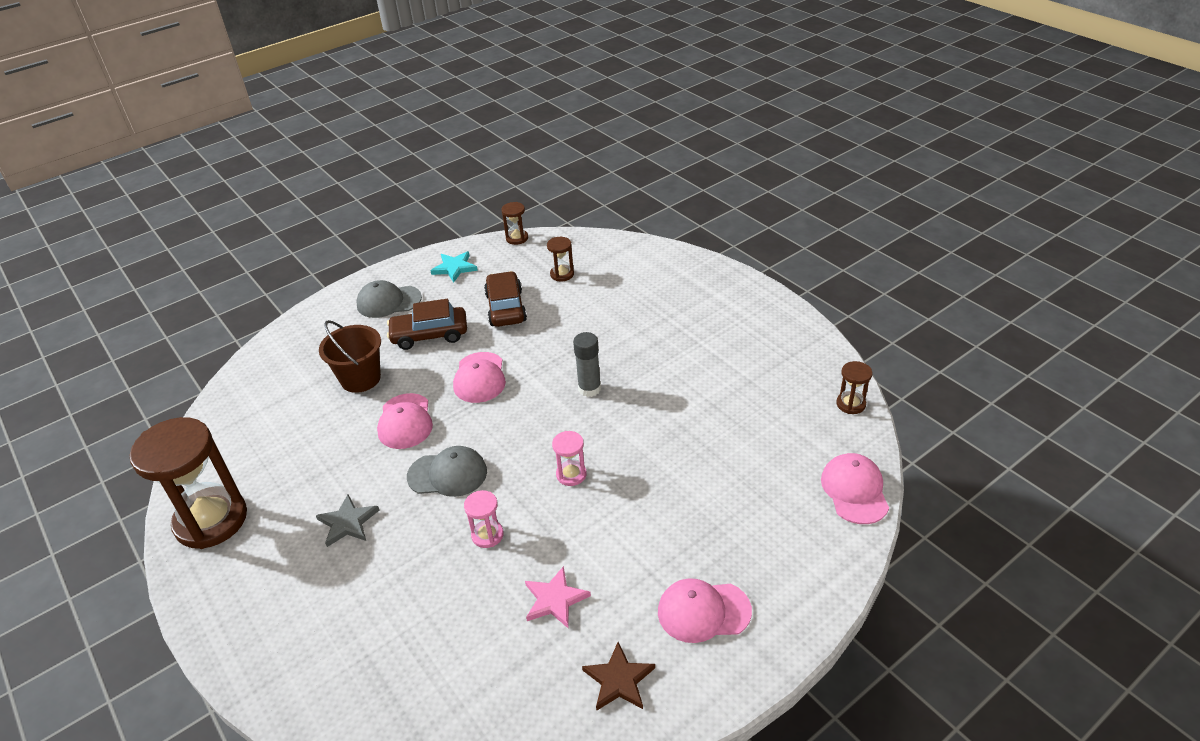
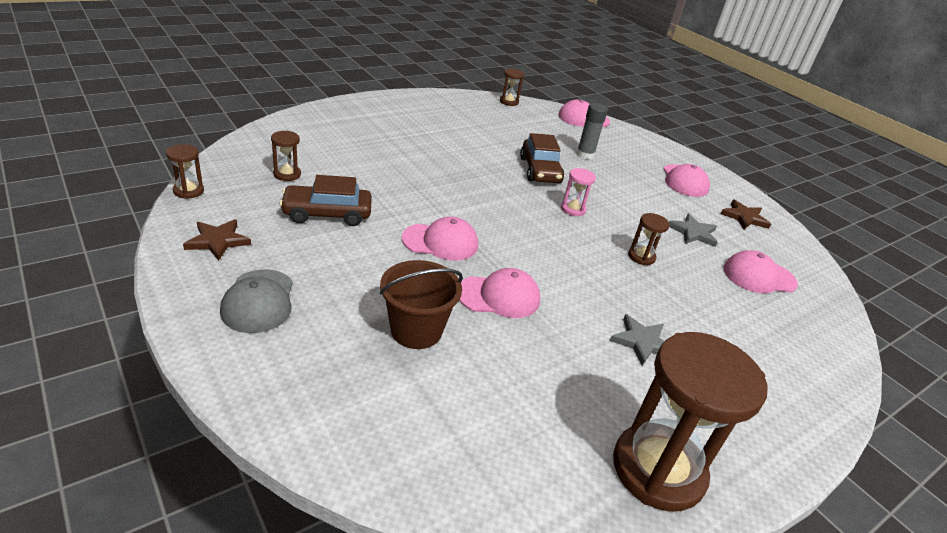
camera: 95 degrees left, 5 degrees down
(429, 335) = (351, 270): brown car -> brown car (540, 170)
(448, 474) = (574, 273): grey cap -> none
(454, 268) = (218, 241): turquoise star -> brown star
(469, 662) = (759, 276): none -> pink cap
(487, 535) = (641, 257): pink hourglass -> brown hourglass
(555, 599) = (693, 232): pink star -> grey star
(589, 389) = (472, 186): grey glue stick -> grey glue stick (585, 155)

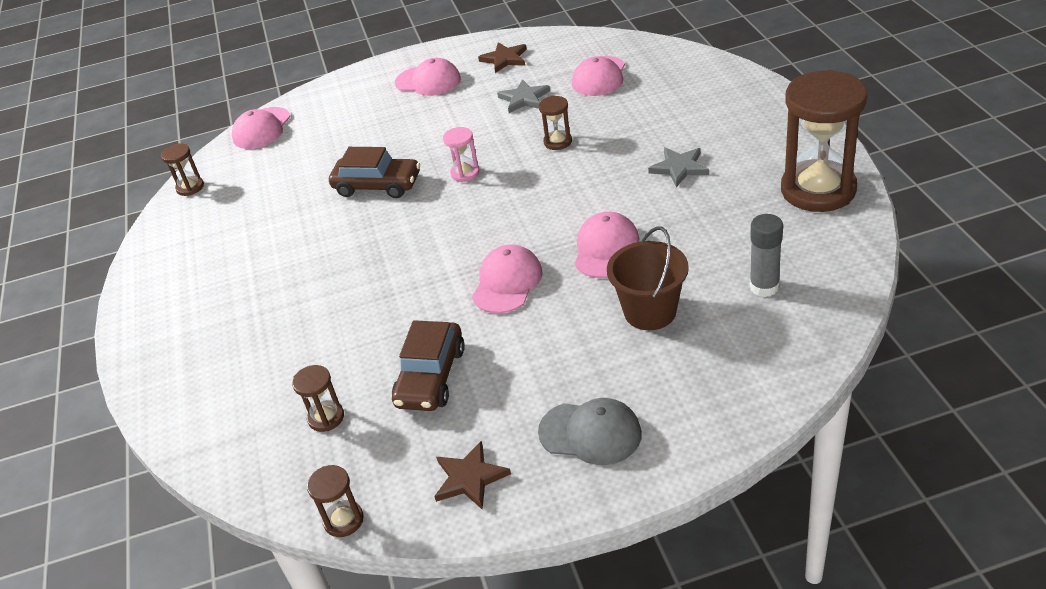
camera: 60 degrees left, 5 degrees up
(585, 155) = (352, 143): grey glue stick -> grey glue stick (764, 287)

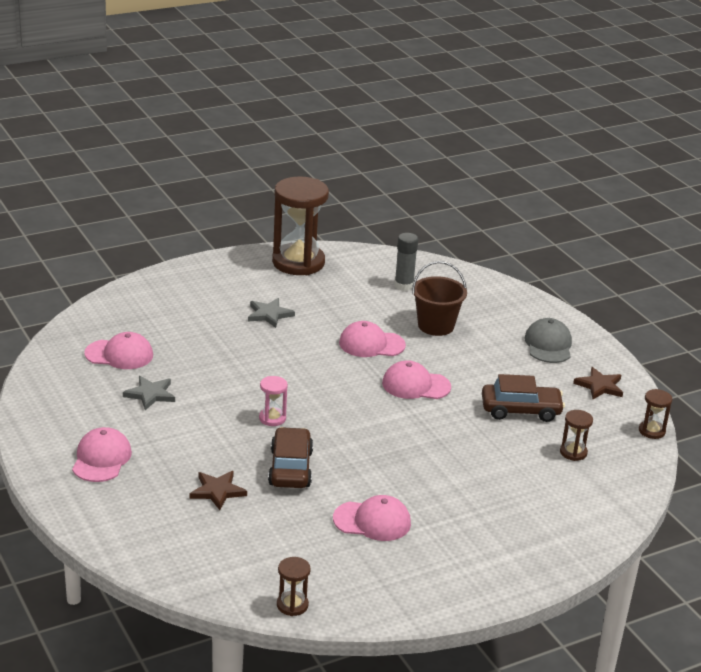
camera: 110 degrees left, 10 degrees down
(262, 129) = (179, 572): pink cap -> pink cap (372, 521)
(504, 59) = (68, 412): brown star -> brown star (217, 491)
(558, 142) = (227, 372): brown hourglass -> none

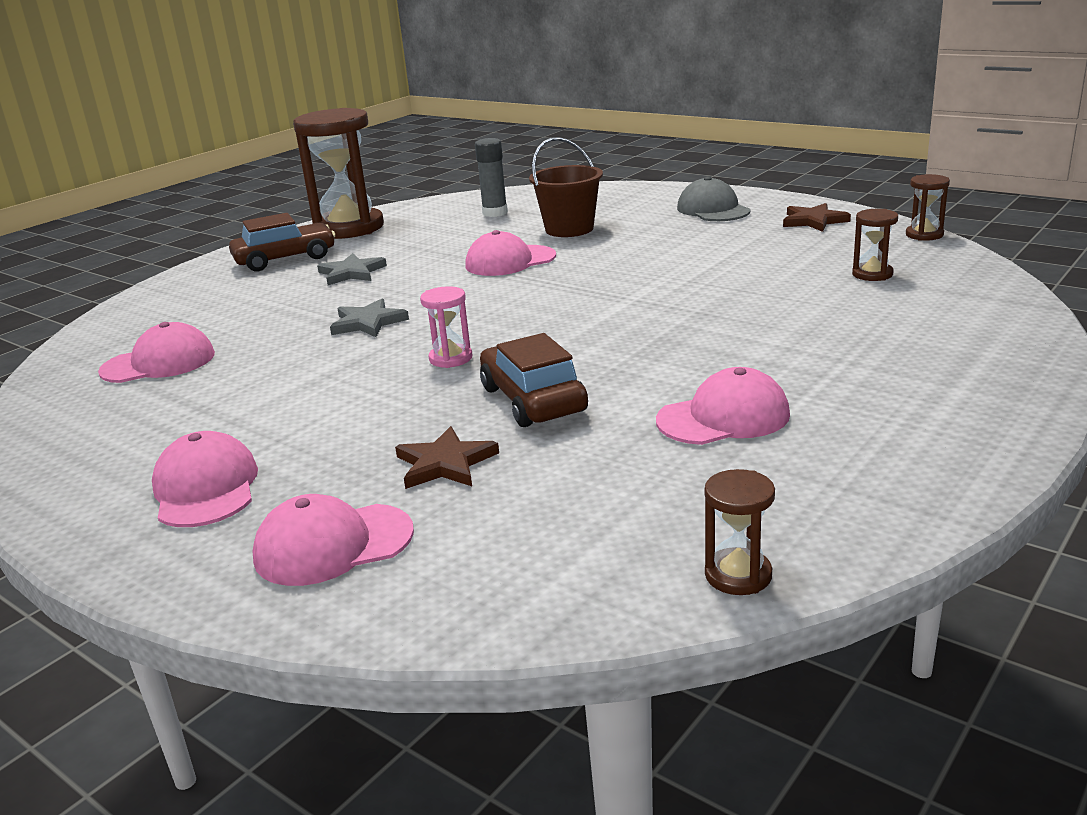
camera: 20 degrees left, 5 degrees down
(150, 394) = (239, 389): grey star -> grey star (368, 323)
(415, 385) = (607, 277): pink cap -> pink cap (333, 545)
(521, 410) = (759, 261): brown car -> brown car (285, 259)

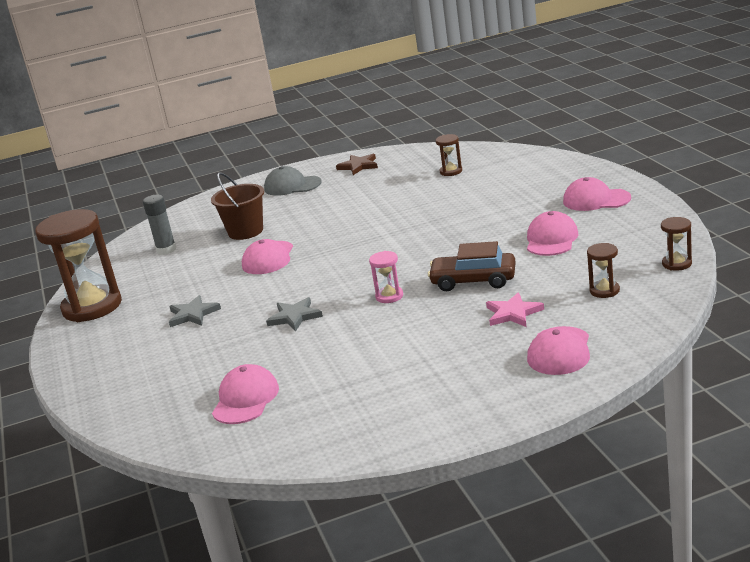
camera: 55 degrees left, 0 degrees up
(206, 488) = (457, 386): pink cap -> pink cap (596, 200)
(285, 259) = (115, 338): brown car -> none
(445, 463) = (513, 313): brown star -> pink star
(924, 235) = (423, 148): brown hourglass -> brown hourglass (604, 291)

